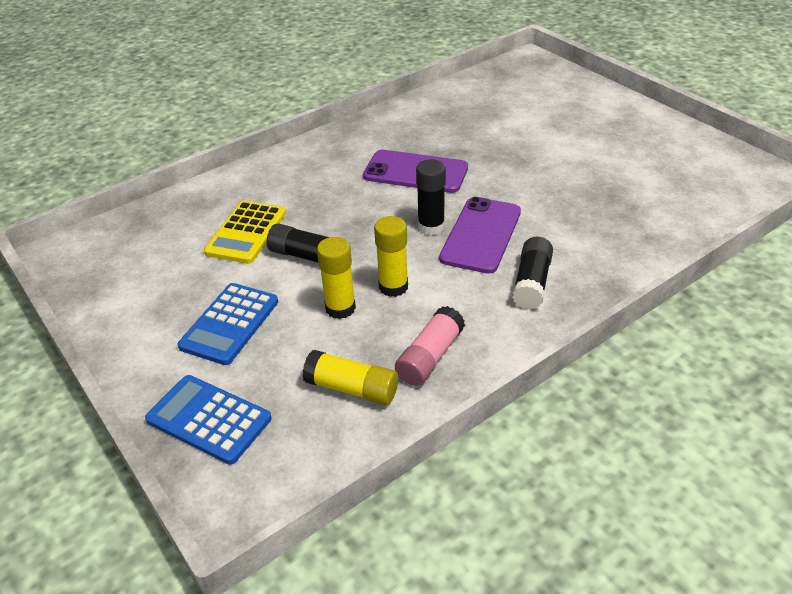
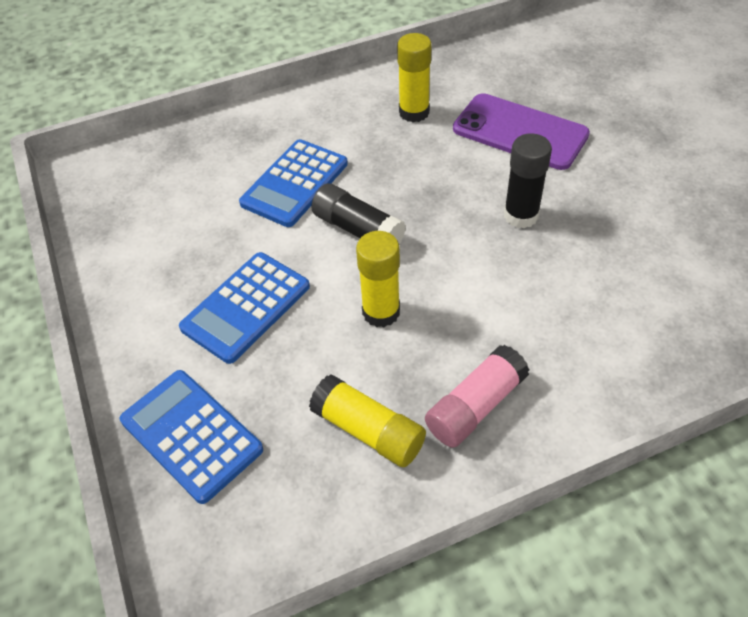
camera: 15 degrees right, 10 degrees up
(246, 233) = (294, 183): yellow calculator -> blue calculator
(393, 287) = (453, 294): yellow glue stick -> yellow glue stick (414, 112)
(481, 235) = (582, 239): purple phone -> none
(532, 283) = (633, 323): black glue stick -> none

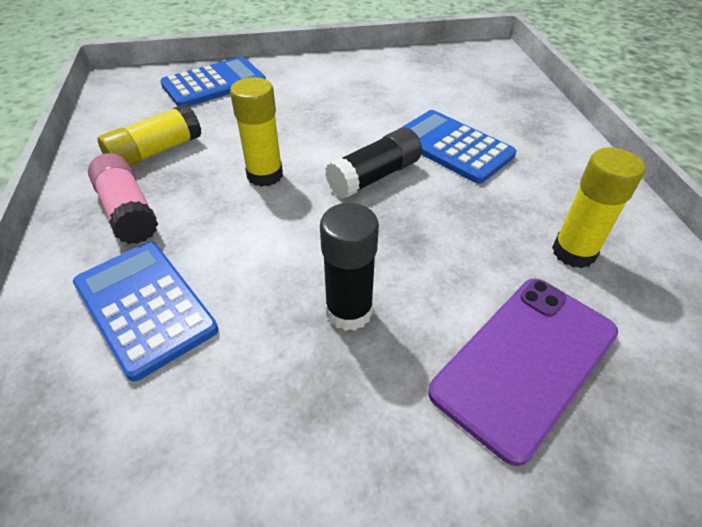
camera: 100 degrees right, 5 degrees down
(246, 307) = (310, 110): blue calculator -> blue calculator (145, 306)

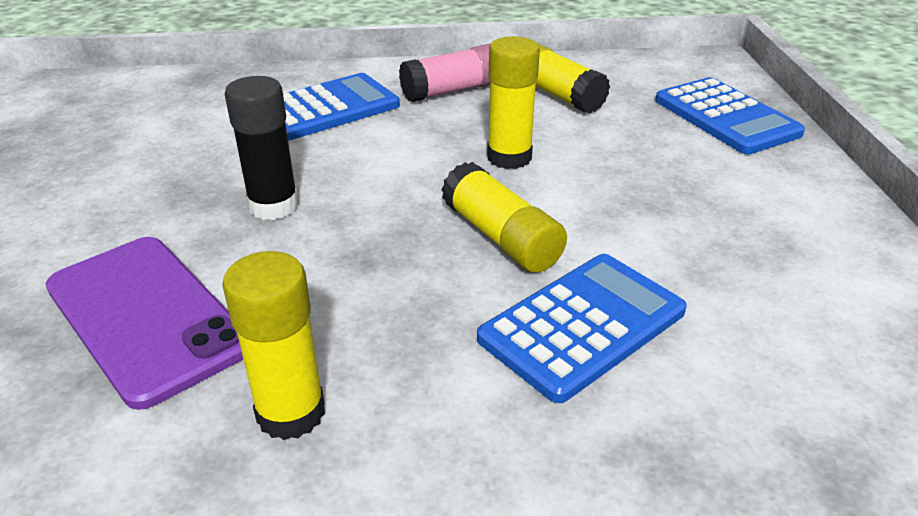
camera: 95 degrees right, 10 degrees down
(374, 176) = (501, 237): black glue stick -> yellow glue stick

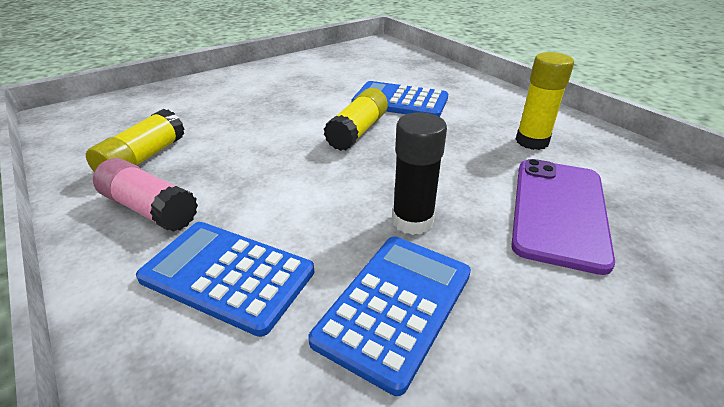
camera: 120 degrees left, 0 degrees up
(509, 157) = (265, 151): yellow glue stick -> none
(726, 117) = (163, 100): blue calculator -> blue calculator (395, 306)

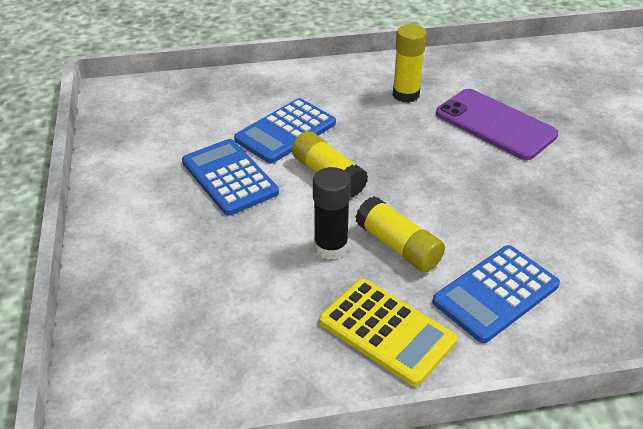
camera: 65 degrees left, 5 degrees up
(143, 159) = (286, 332): yellow glue stick -> yellow glue stick (398, 246)
(150, 209) = (386, 331): pink glue stick -> yellow calculator
(395, 306) = (553, 224): blue calculator -> blue calculator (229, 177)
(412, 221) = (475, 189): black glue stick -> black glue stick (331, 247)

